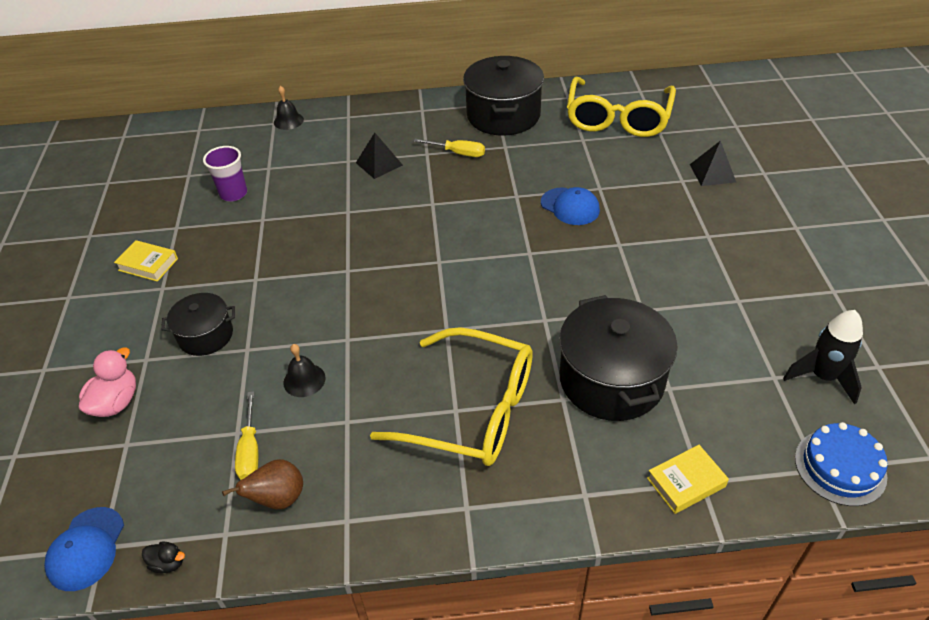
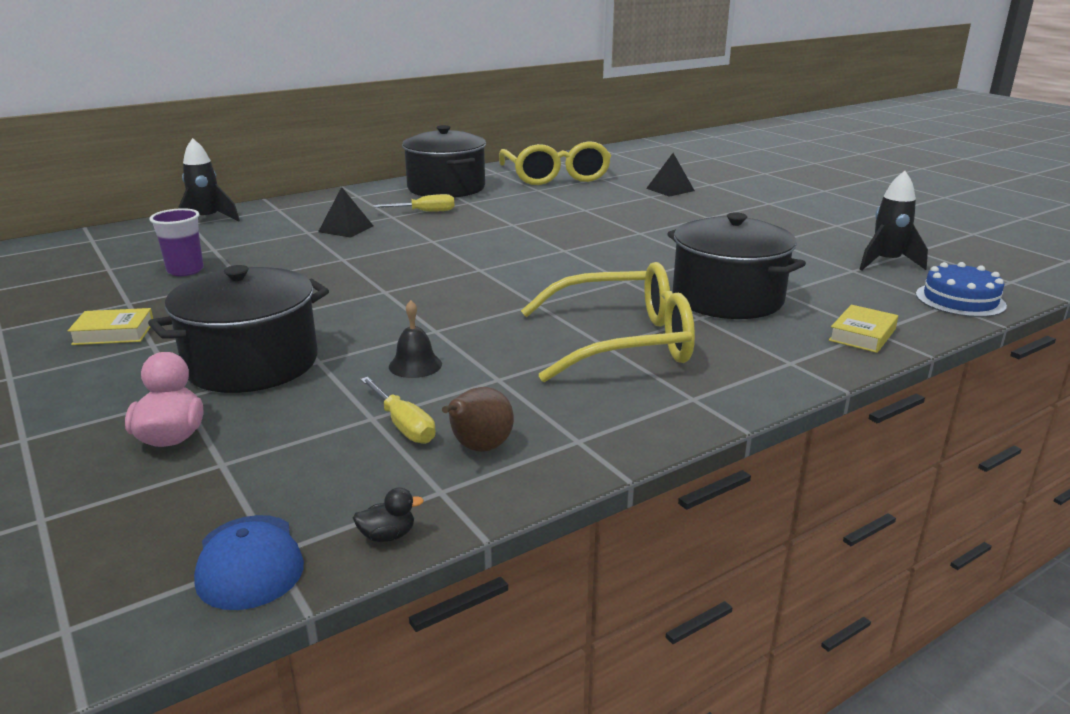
camera: 30 degrees left, 20 degrees down
(206, 335) = (252, 363): black pot -> black pot, size x1.77
(288, 121) = (207, 220): black bell -> black rocket
(570, 206) = (570, 222): blue cap -> none

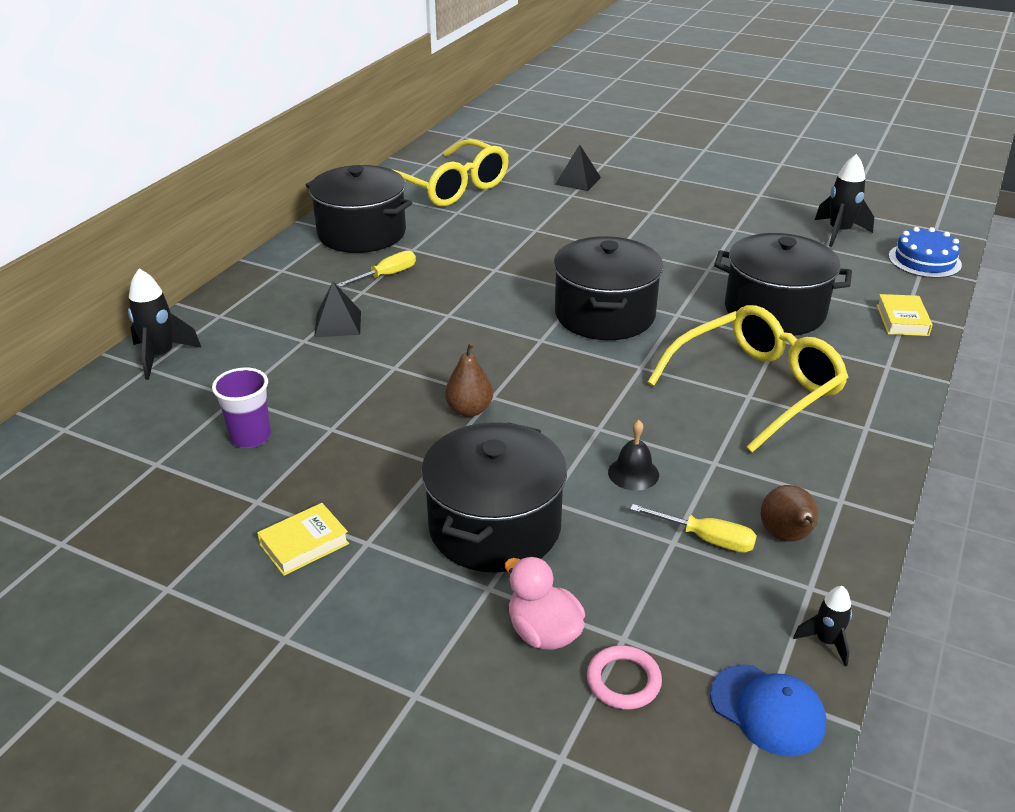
camera: 30 degrees left, 10 degrees up
(172, 491) = (623, 681): none -> pink ring
(354, 294) = (469, 410): none -> brown pear
(387, 536) = (826, 641): black duck -> black rocket
(559, 267) = (605, 314): none -> black pot

